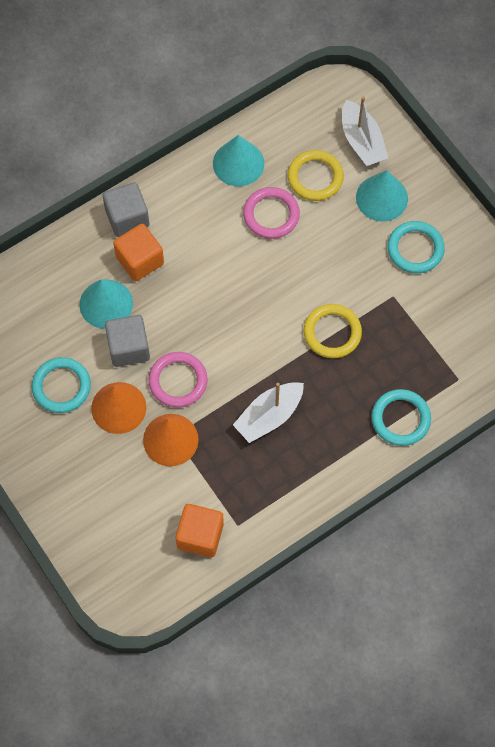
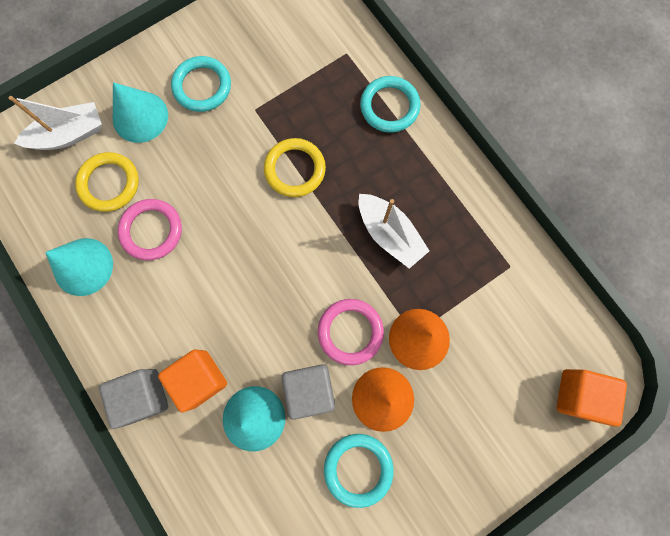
camera: 90 degrees left, 10 degrees up
(200, 535) = (525, 305): orange cube -> orange cube (579, 395)

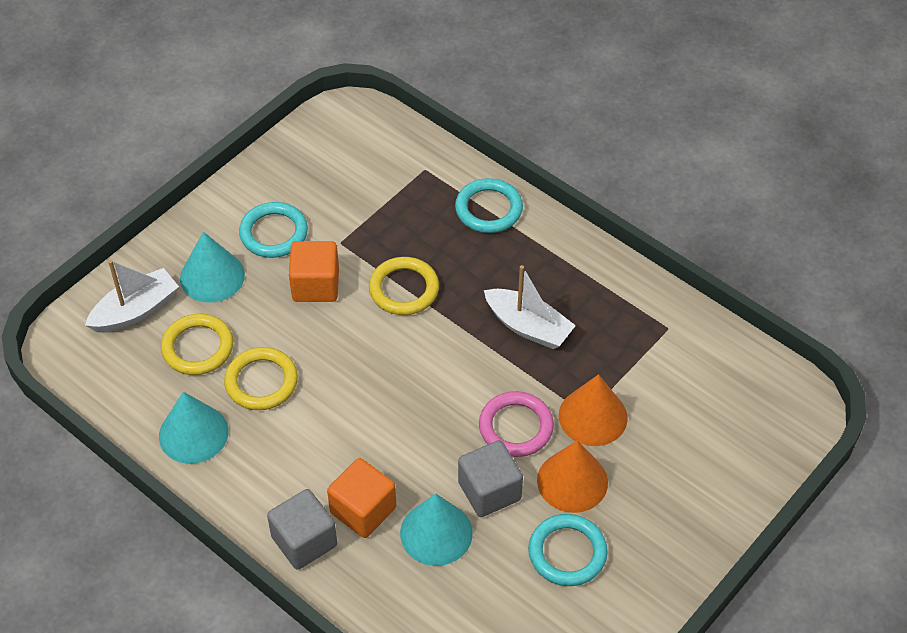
camera: 15 degrees left, 25 degrees down
(152, 230) = (261, 382): pink ring -> yellow ring
(579, 395) = (780, 428): orange cube -> orange cube (315, 285)

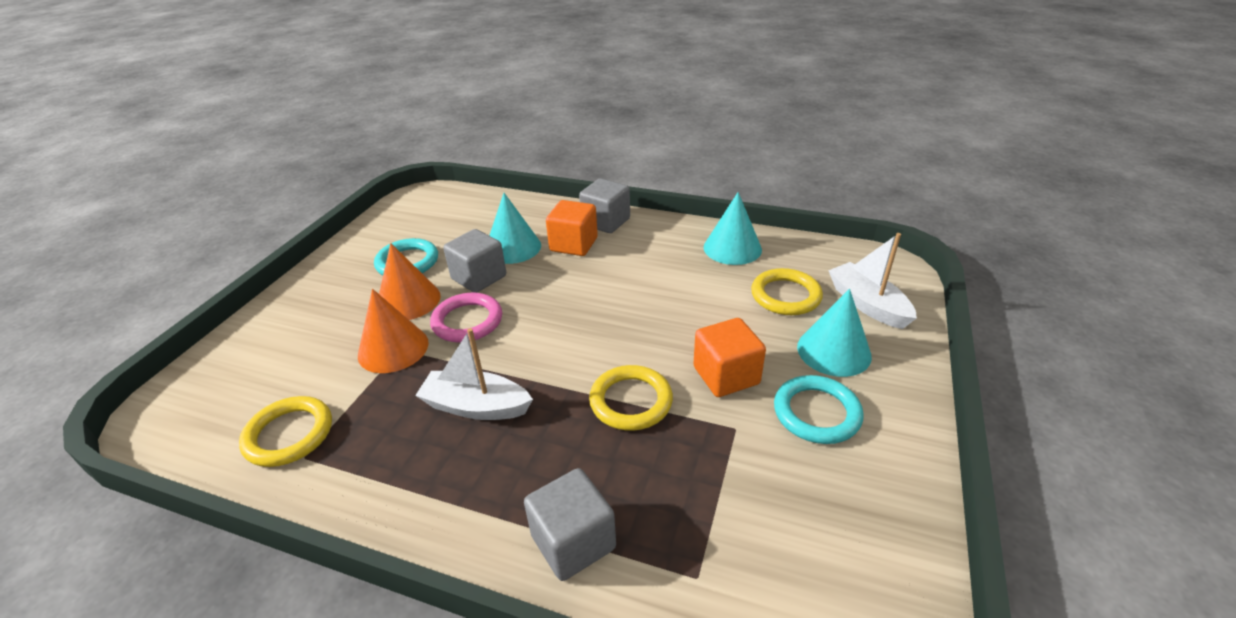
camera: 160 degrees right, 15 degrees down
(135, 311) = (867, 304): white boat -> white boat turned 120 degrees clockwise
(261, 382) = (710, 289): yellow ring -> yellow ring (289, 434)
(488, 209) = (573, 541): turquoise ring -> grey cube

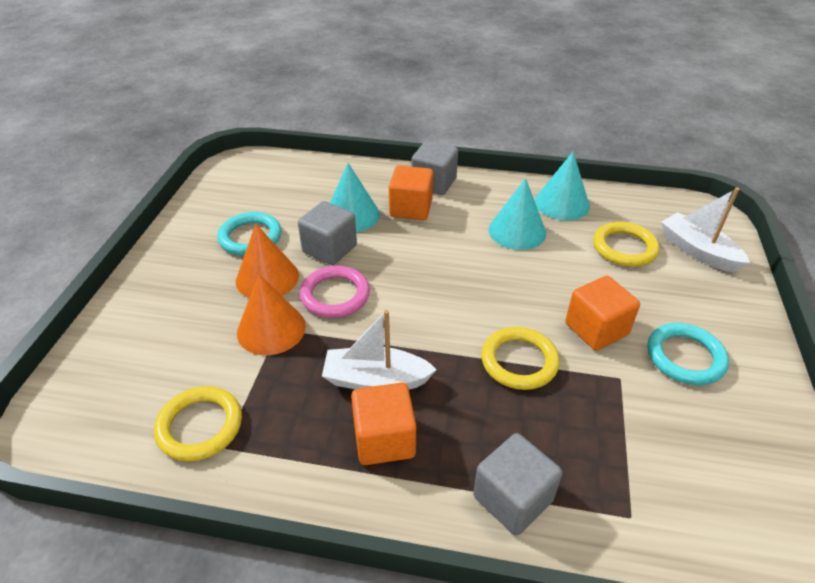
camera: 10 degrees left, 5 degrees up
(462, 466) = (384, 439): none -> orange cube
(833, 351) = (682, 298): turquoise cone -> turquoise cone (517, 231)

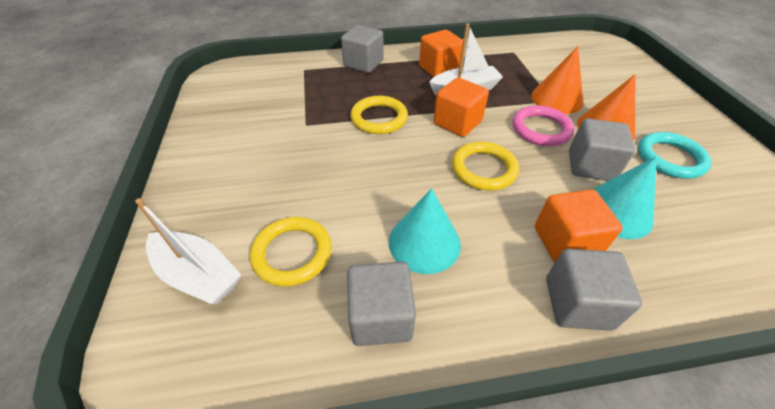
camera: 160 degrees right, 5 degrees up
(200, 426) = (535, 55): yellow ring -> yellow ring (483, 169)
(562, 203) = (381, 317): turquoise cone -> grey cube
(596, 329) = (324, 153): orange cube -> orange cube (457, 123)
(685, 357) = (253, 148): turquoise ring -> none

